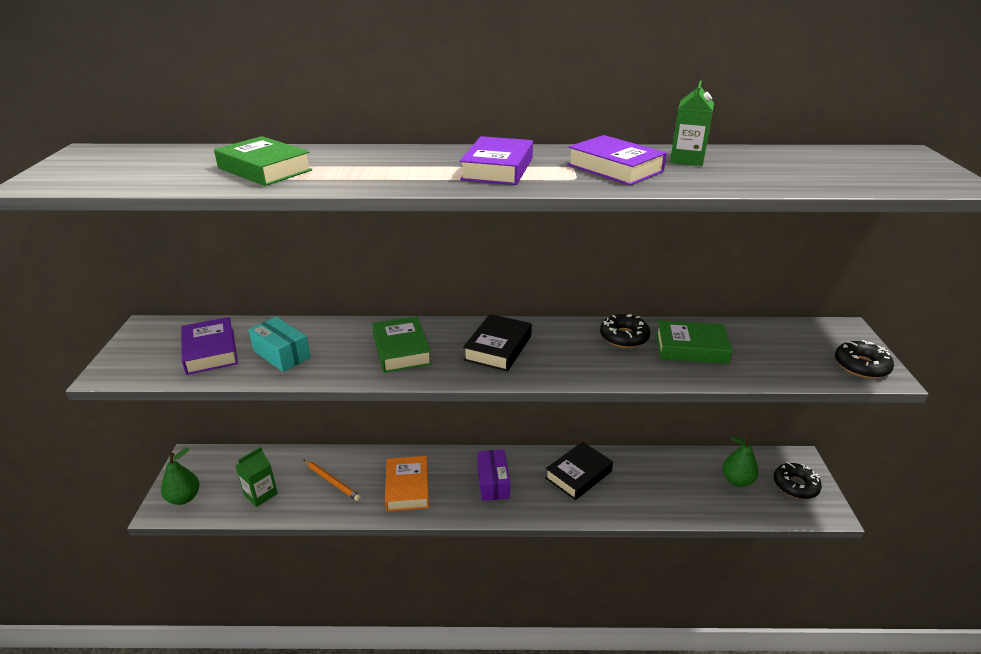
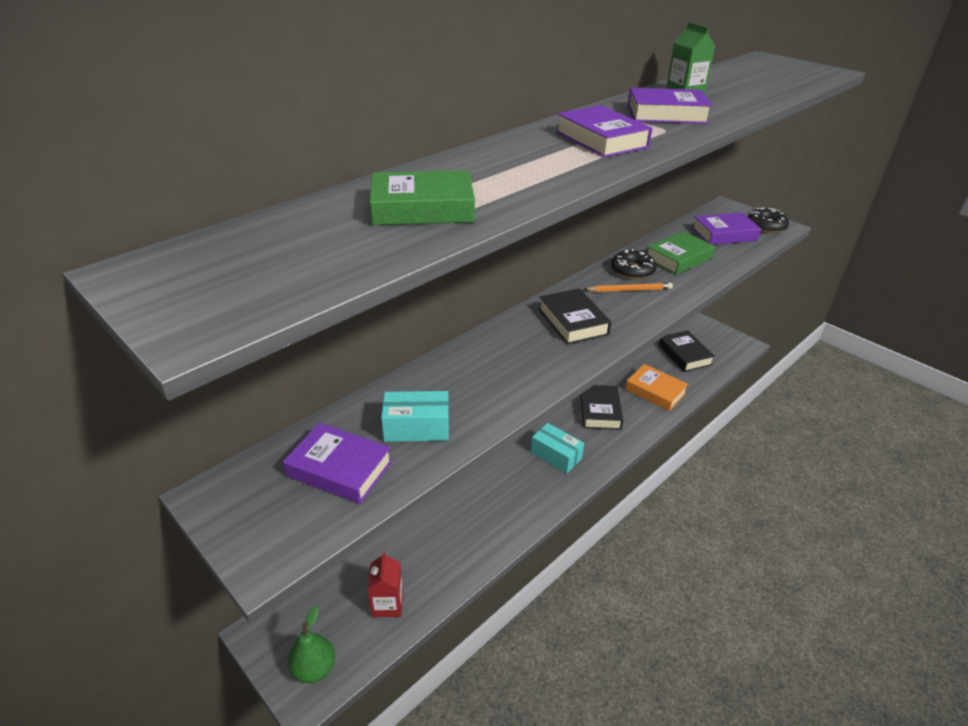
camera: 45 degrees left, 5 degrees up
(260, 494) = (387, 604): green carton -> red carton
(332, 481) = (436, 545): orange pencil -> orange pencil (629, 290)
(401, 350) = (509, 363): green book -> none
(407, 487) = (502, 504): orange book -> orange book (655, 391)
(493, 482) = (556, 455): purple box -> turquoise box
(737, 480) = (684, 355): green pear -> black book
(789, 351) = (724, 234): none -> purple book
(795, 485) = (713, 339): black donut -> none

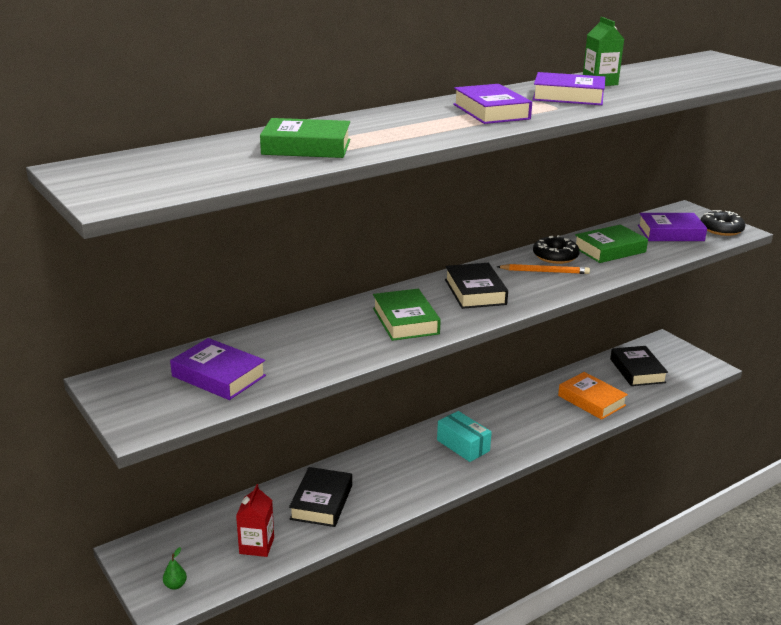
camera: 10 degrees right, 10 degrees down
(314, 668) = (175, 585): green pear -> green pear, size x0.54
(417, 427) = (296, 355): turquoise box -> none
(517, 367) = (405, 321): none -> green book
(600, 411) = (523, 412): black book -> black book (321, 502)

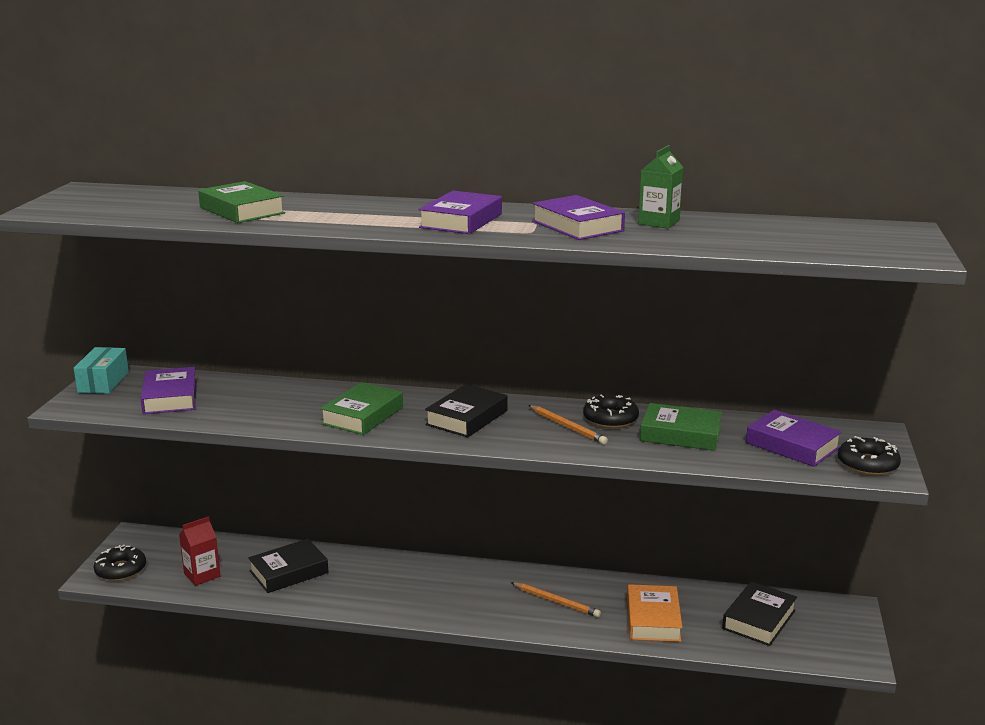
camera: 45 degrees right, 5 degrees down
(175, 585) = (121, 570): green pear -> black donut
(463, 445) = (463, 591): turquoise box -> turquoise box (103, 382)
(525, 420) = (556, 601): none -> orange pencil

